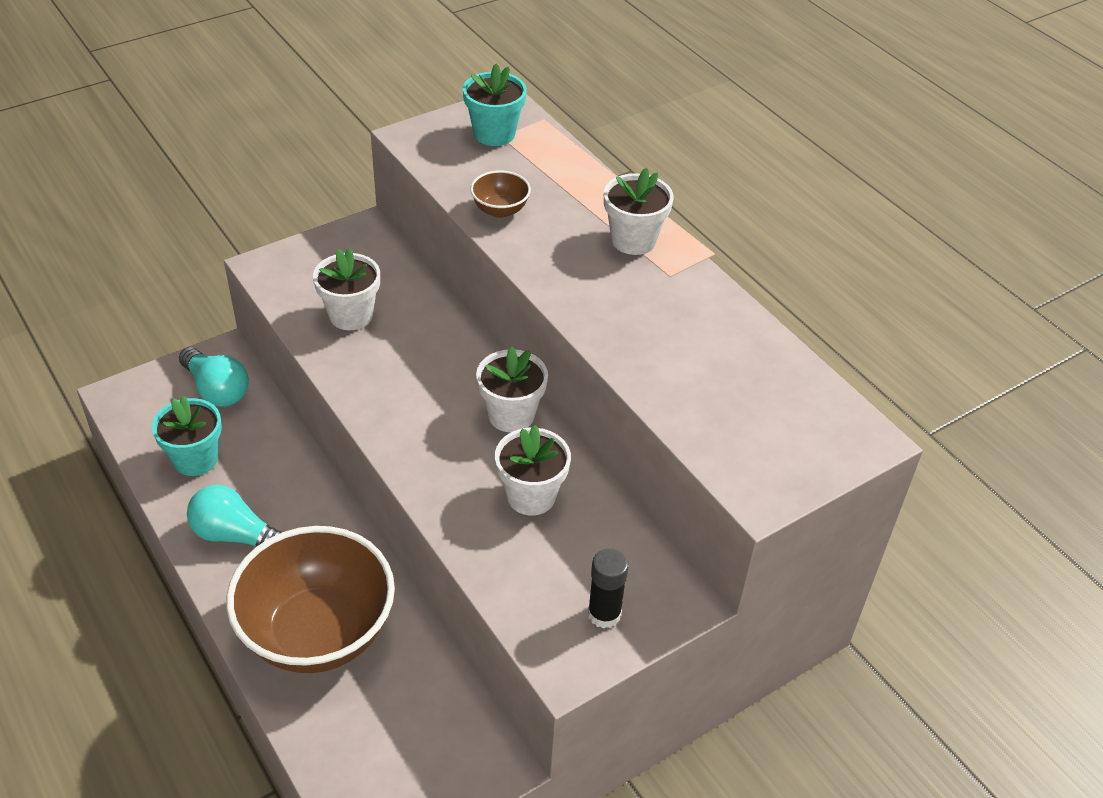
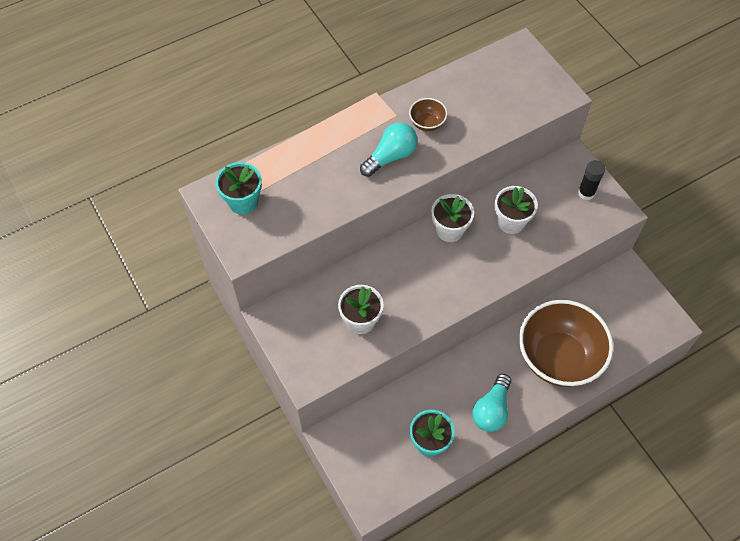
camera: 85 degrees left, 15 degrees up
(217, 389) = (365, 437): turquoise light bulb -> turquoise light bulb (390, 156)
(500, 210) = (331, 200): brown bowl -> brown bowl (427, 123)
(633, 240) = (363, 130): white flower pot -> none

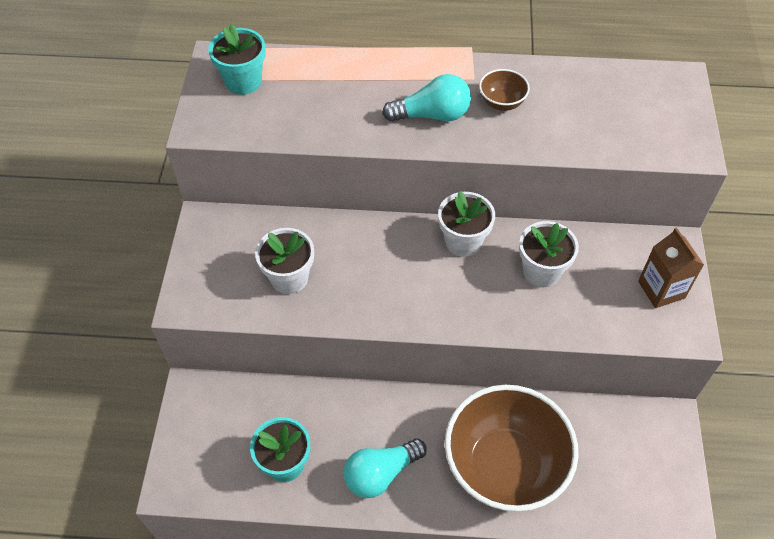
camera: 35 degrees right, 5 degrees down
(586, 193) = (661, 289): black glue stick -> brown carton

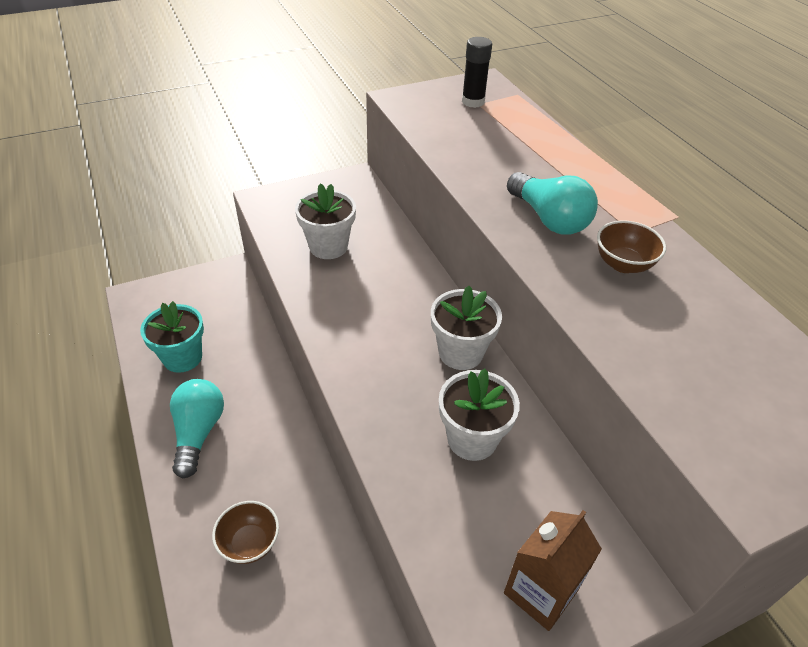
camera: 60 degrees right, 10 degrees down
(243, 81) = (473, 102): turquoise flower pot -> black glue stick
(381, 473) = (198, 433): turquoise light bulb -> turquoise light bulb turned 60 degrees clockwise
(504, 466) = (250, 543): brown bowl -> brown bowl, size x0.41

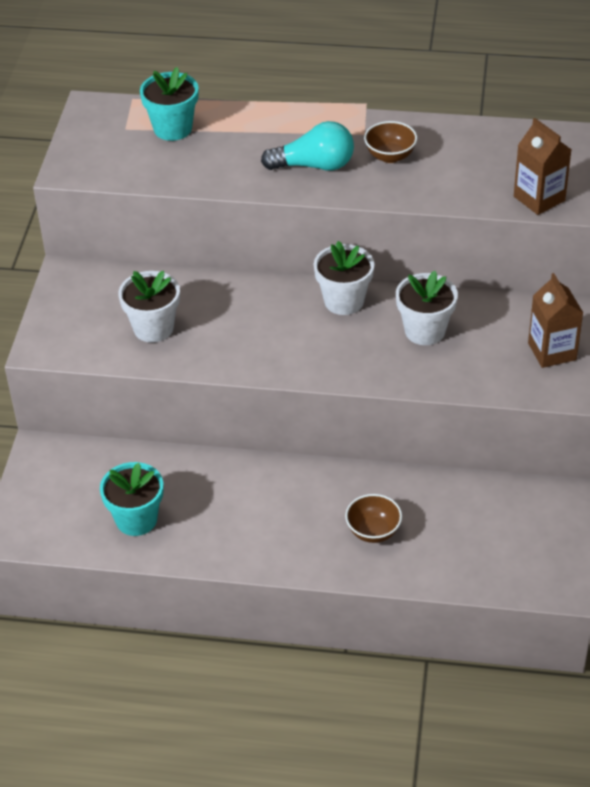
camera: 55 degrees left, 0 degrees up
(198, 433) = (238, 532): turquoise light bulb -> none
(473, 102) = (118, 130): black glue stick -> none
(505, 125) = (173, 128): none -> turquoise flower pot
(704, 428) = (539, 198): none -> brown carton

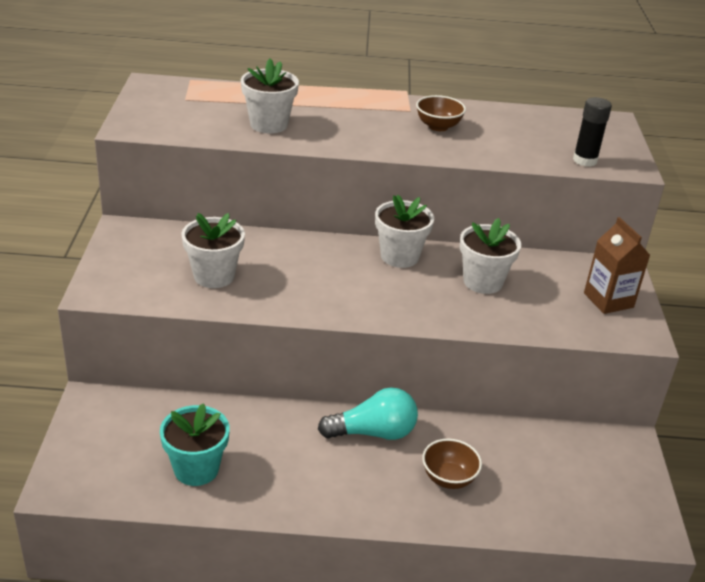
camera: 10 degrees left, 10 degrees down
(173, 128) = (230, 101): turquoise flower pot -> none
(210, 161) = (269, 124): none -> white flower pot
(314, 165) = (369, 131): turquoise light bulb -> turquoise light bulb (373, 432)
(539, 198) = (585, 160): brown carton -> black glue stick

